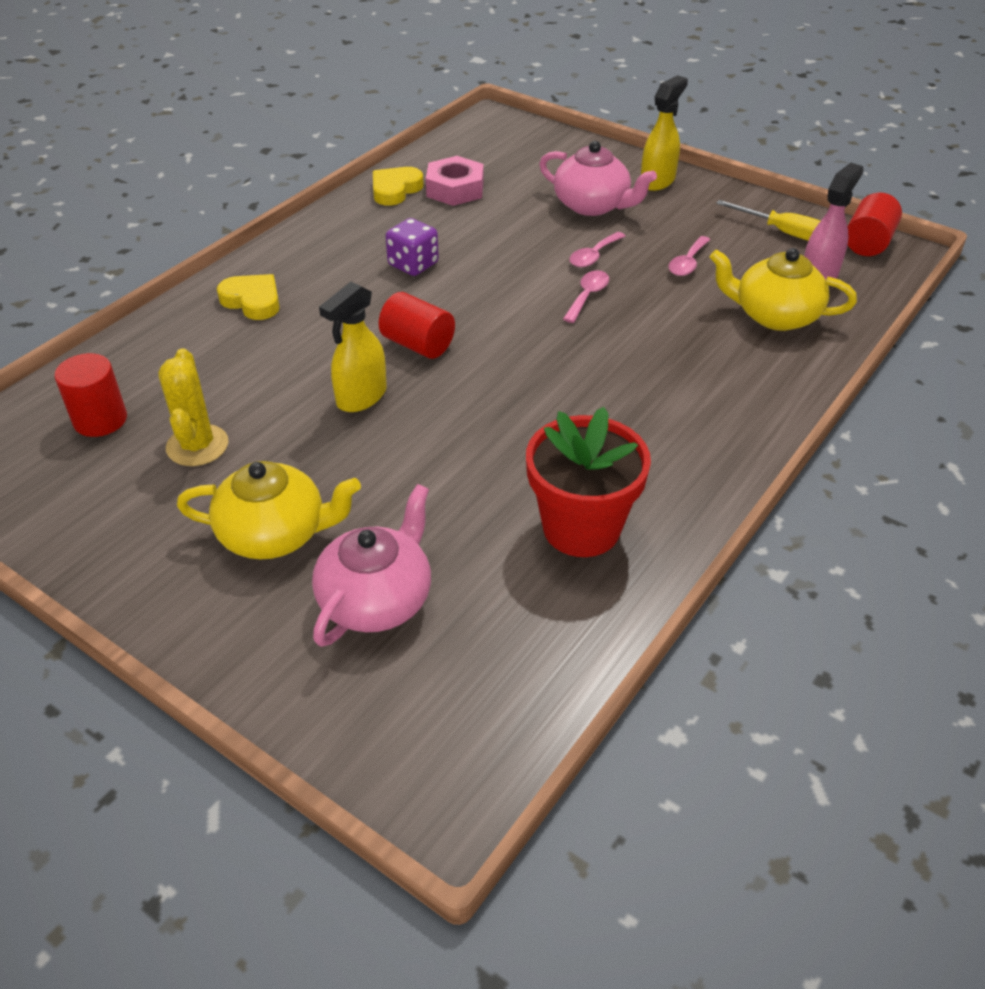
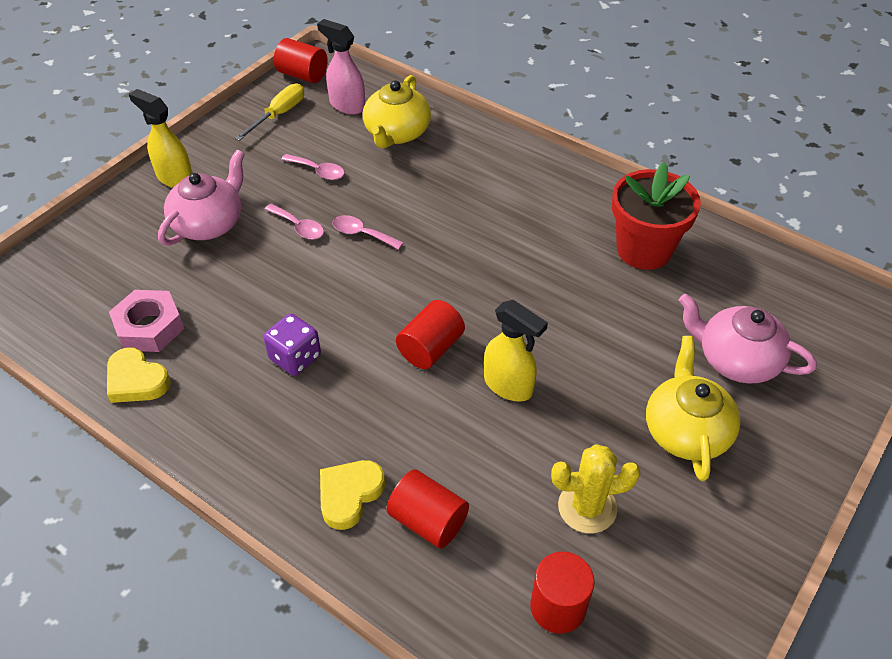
camera: 90 degrees left, 5 degrees up
(213, 344) = (428, 521): none -> red cylinder

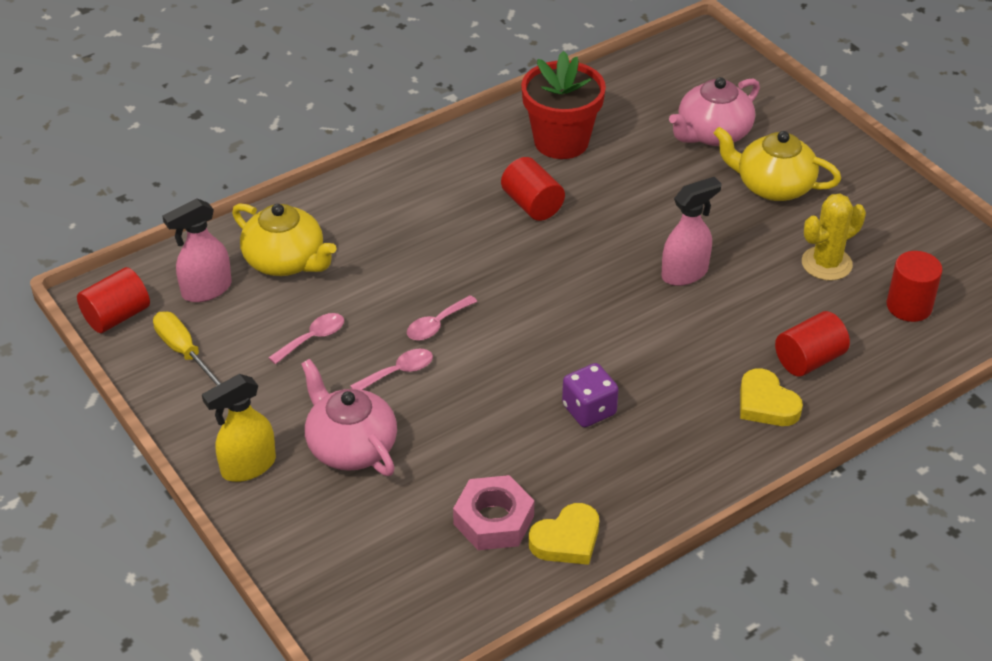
camera: 70 degrees left, 5 degrees down
(430, 348) = (619, 312): red cylinder -> red cylinder (532, 204)
(508, 385) = (685, 273): yellow spray bottle -> pink spray bottle
(587, 507) = (826, 264): yellow cactus -> yellow cactus turned 45 degrees clockwise

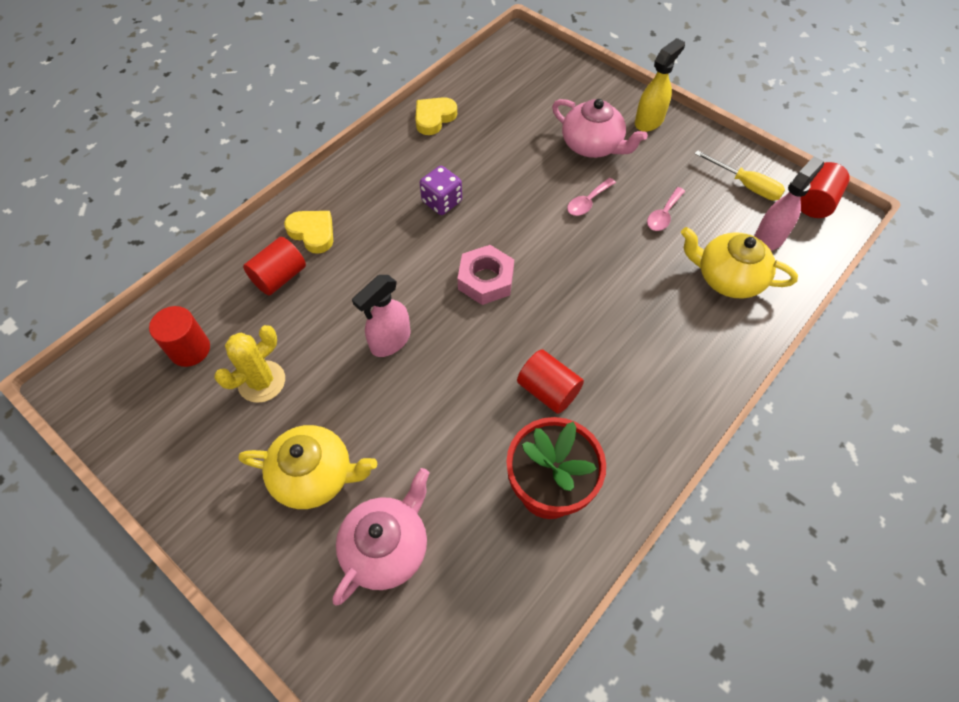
camera: 165 degrees right, 15 degrees up
(436, 325) = (578, 246): pink spoon -> none
(493, 520) = (482, 120): pink nut -> pink nut (486, 280)

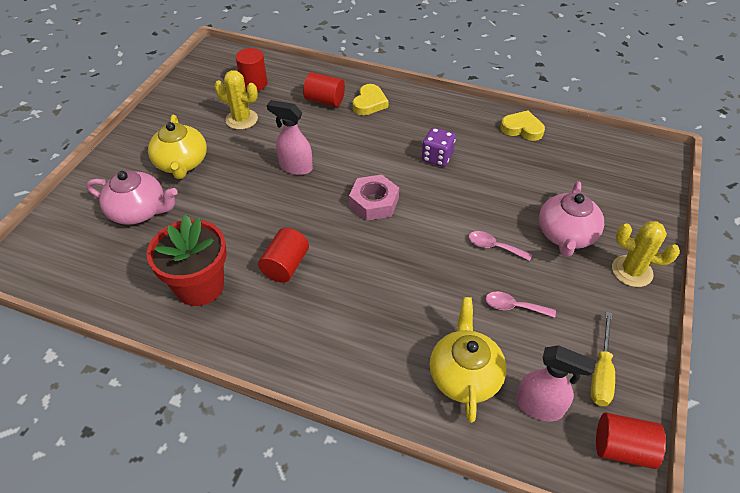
camera: 70 degrees right, 10 degrees down
(649, 121) = (632, 271): yellow spray bottle -> yellow cactus

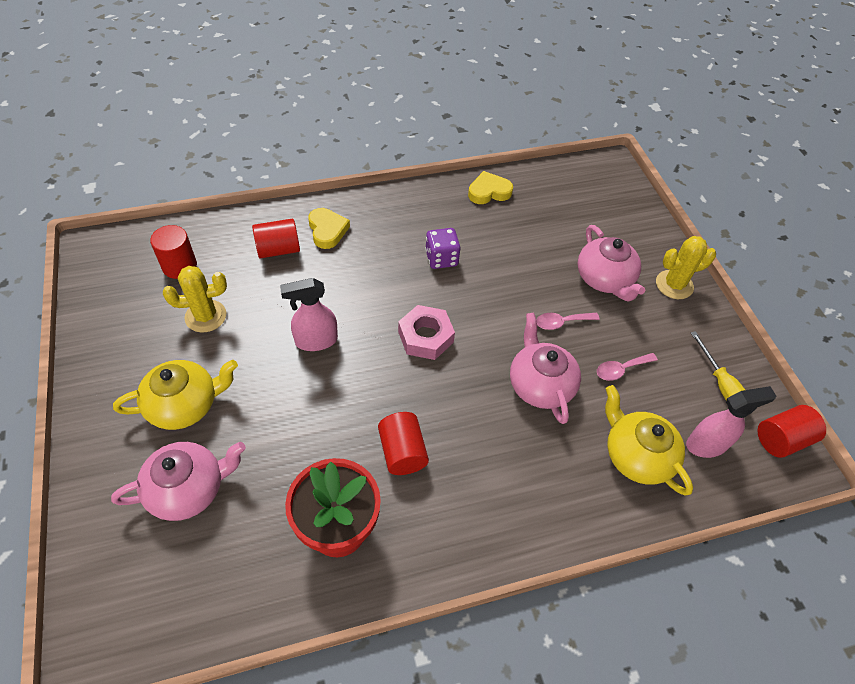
camera: 40 degrees left, 5 degrees up
(182, 163) = (184, 405): yellow teapot -> yellow teapot turned 60 degrees counterclockwise
(432, 280) = (540, 384): none -> pink teapot

